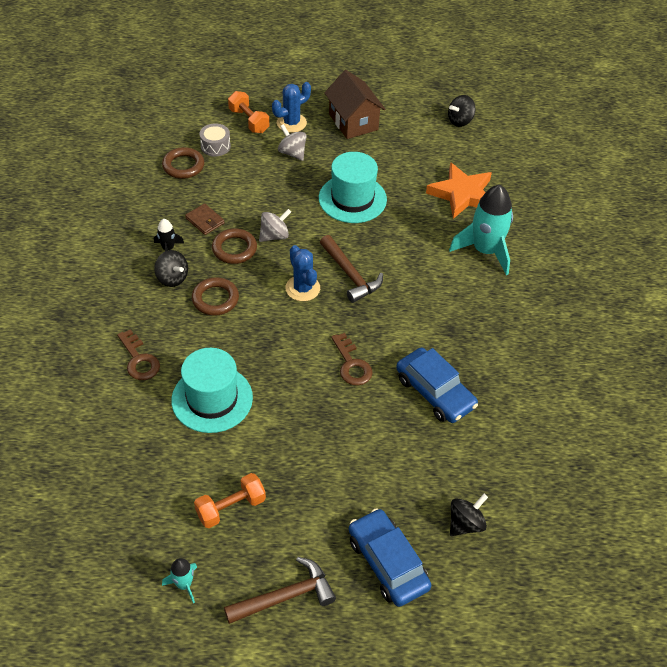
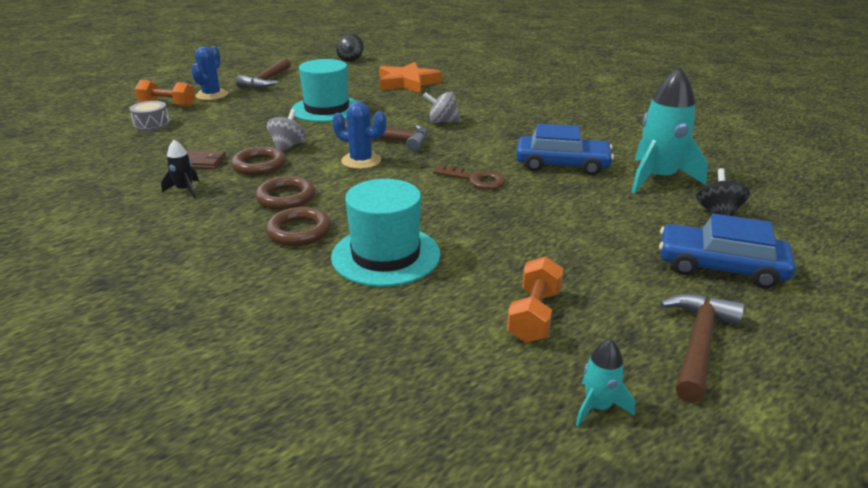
camera: 40 degrees left, 20 degrees down
(139, 360) = (260, 269): brown key -> none
(172, 278) = (217, 204): black spinning top -> none
(183, 166) = (131, 143): brown ring -> brown ring (299, 231)
(292, 153) = (236, 106): grey spinning top -> grey spinning top (442, 122)
(353, 122) = (267, 81): brown house -> brown hammer
(485, 251) = (468, 97): turquoise rocket -> turquoise rocket (658, 178)

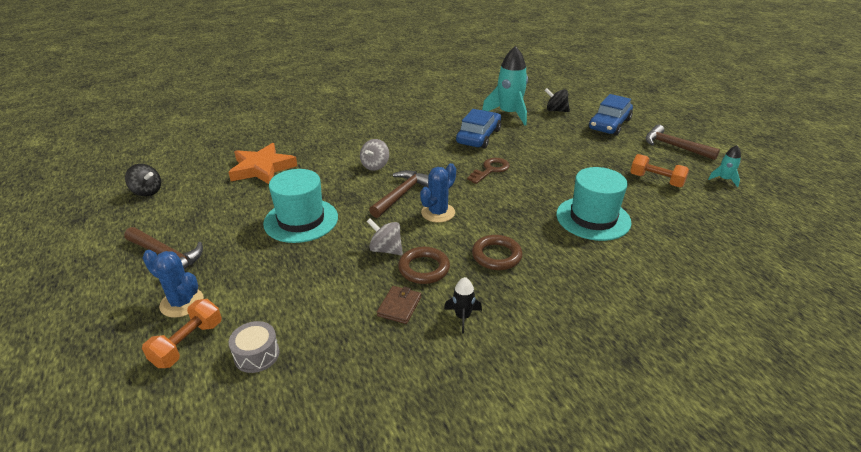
camera: 75 degrees left, 5 degrees up
(299, 231) = (555, 252): brown ring -> none

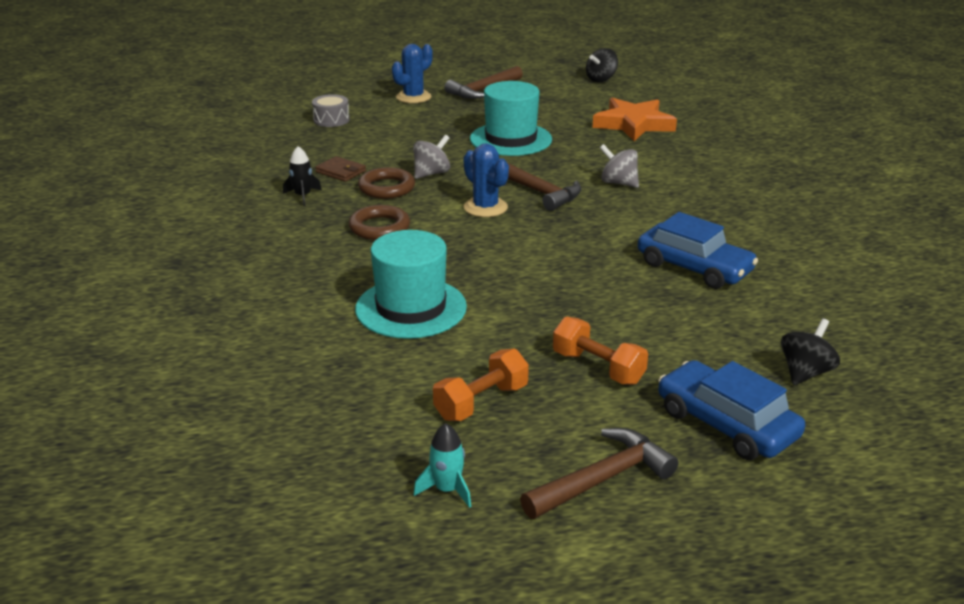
camera: 105 degrees right, 5 degrees down
(188, 344) = (363, 100): orange dumbbell -> orange dumbbell (598, 368)
(490, 170) = (578, 258): brown key -> none
(509, 114) = (789, 314): turquoise rocket -> none

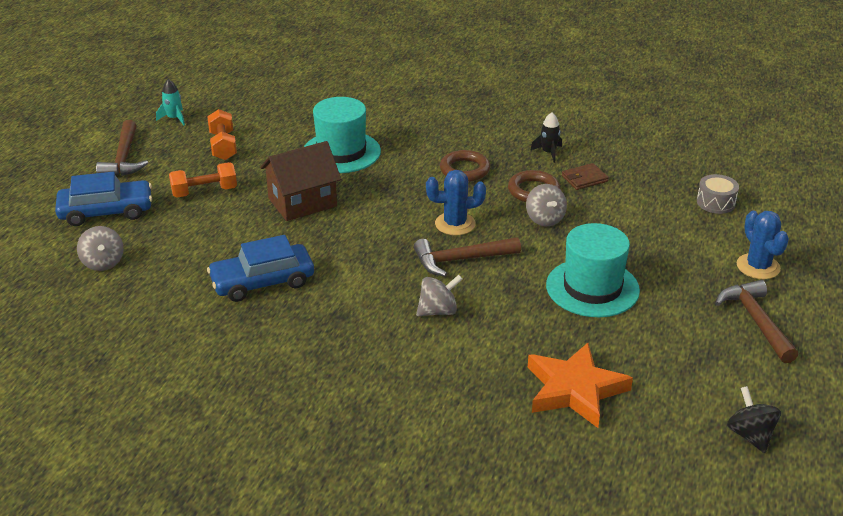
camera: 120 degrees right, 5 degrees up
(542, 295) = (302, 202): none -> brown house
(805, 372) = (103, 263): black spinning top -> grey spinning top

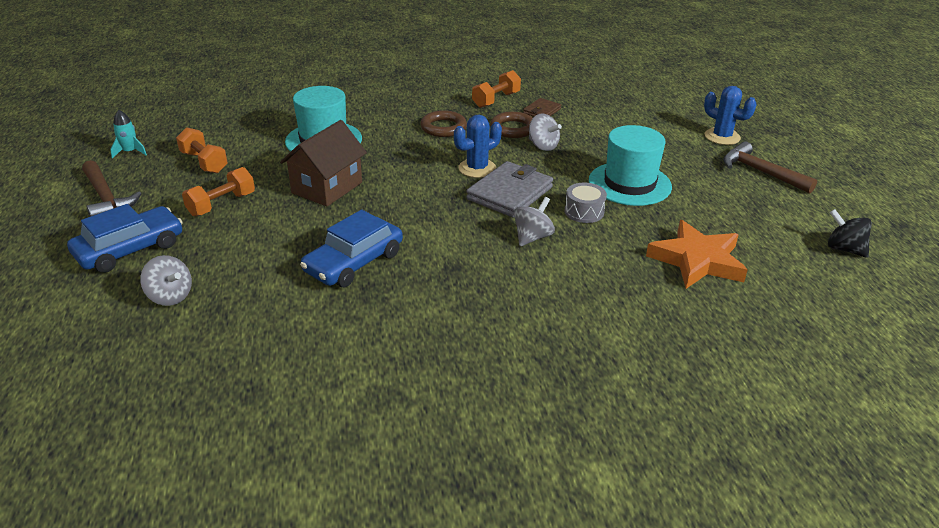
camera: 30 degrees left, 0 degrees up
(461, 260) = (510, 193): brown hammer -> grey wallet
(548, 153) = (496, 100): black rocket -> orange dumbbell
(716, 202) = (649, 103): grey drum -> grey drum (584, 212)

